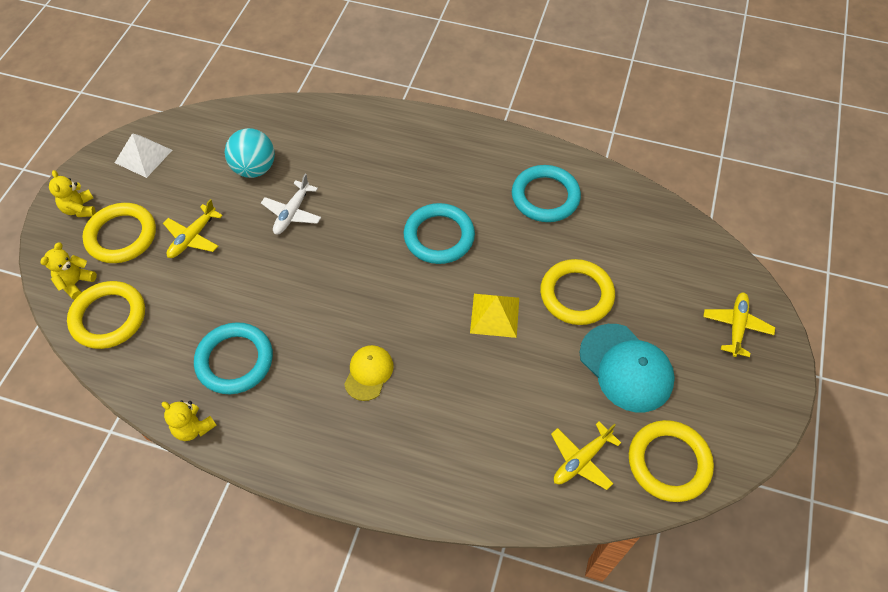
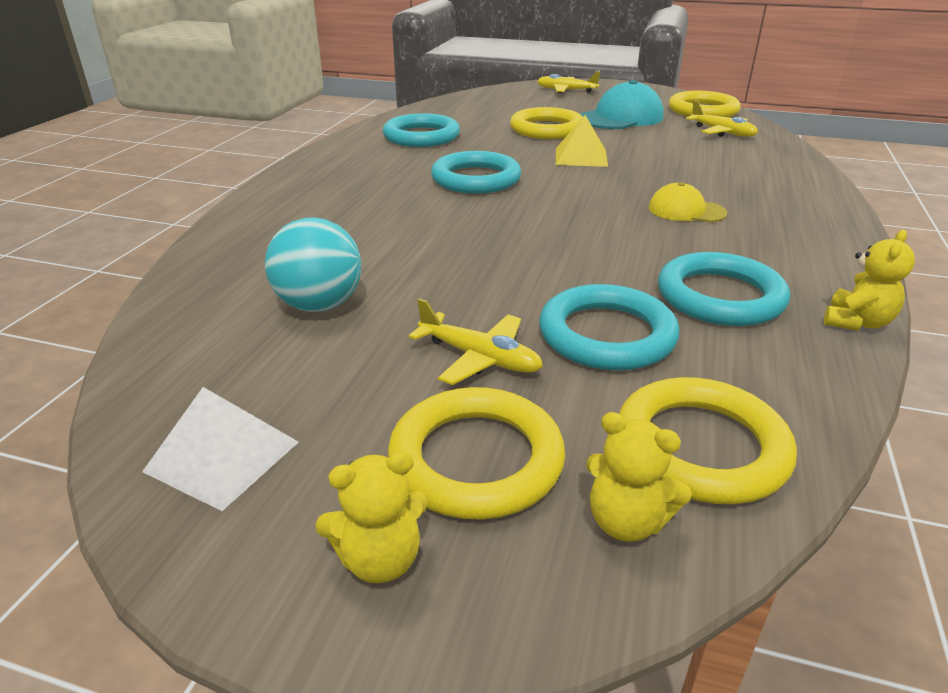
camera: 90 degrees left, 25 degrees down
(203, 294) = (607, 335): none -> turquoise ring
(292, 213) = (429, 267): white plane -> none

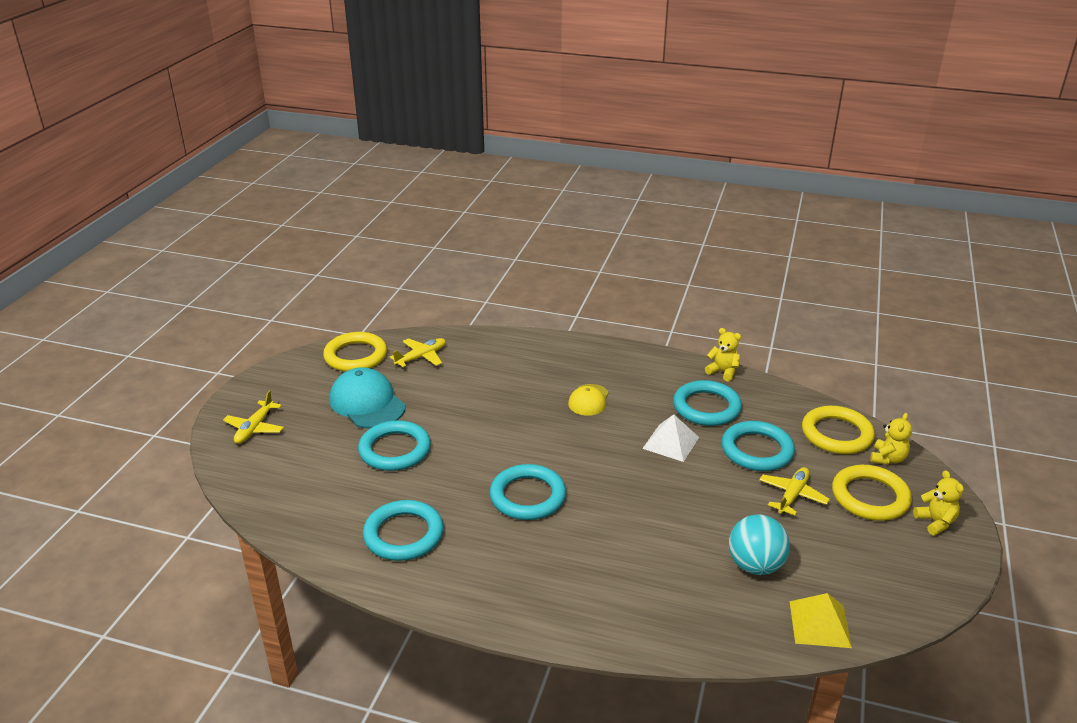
camera: 90 degrees left, 0 degrees up
(222, 456) = (902, 580): white pyramid -> white pyramid (671, 442)
(547, 129) = (395, 450): yellow ring -> turquoise ring
(581, 157) = (476, 436): yellow pyramid -> yellow pyramid (820, 624)

